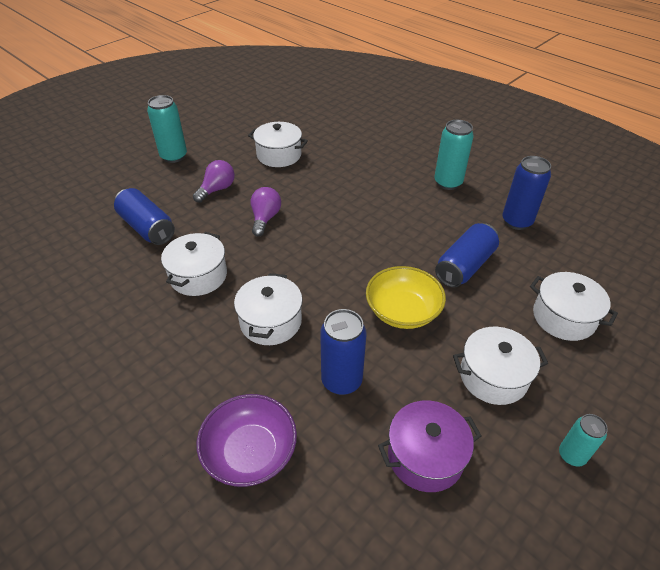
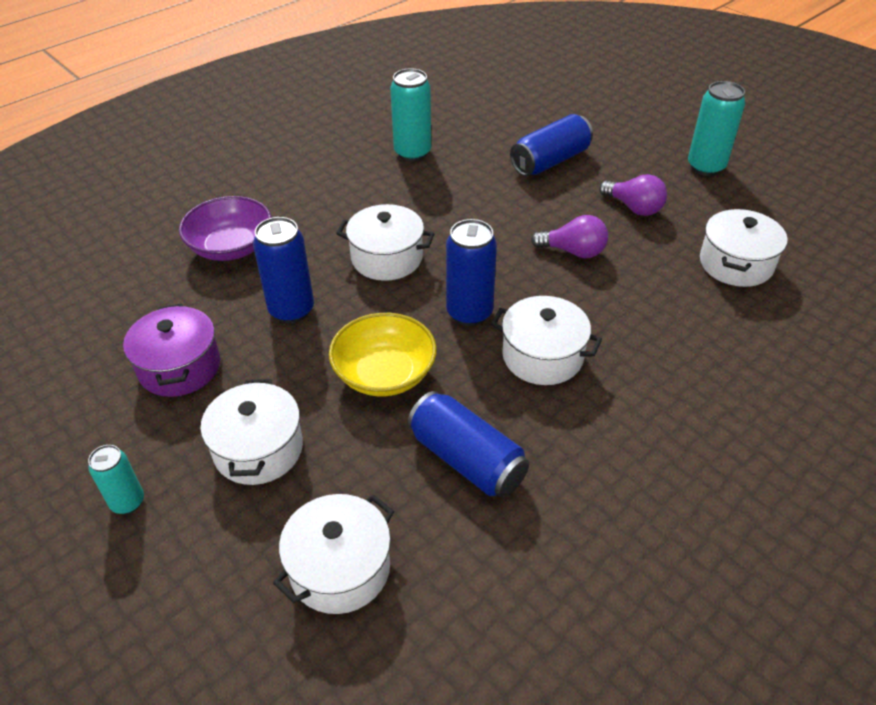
camera: 95 degrees right, 0 degrees up
(198, 276) = (466, 203): white pot -> white pot (542, 356)
(448, 183) = (697, 478): turquoise can -> turquoise can (412, 153)
(516, 221) = (585, 567): blue can -> blue can (469, 313)

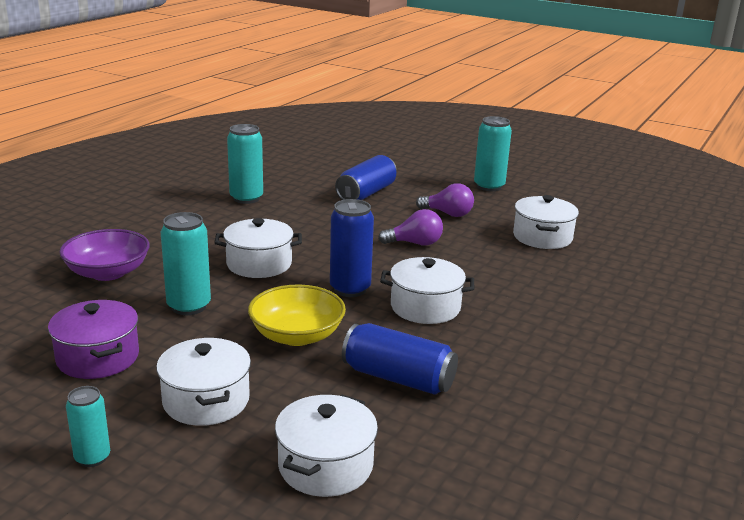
camera: 20 degrees left, 20 degrees down
(291, 310) = (189, 306): blue can -> turquoise can

